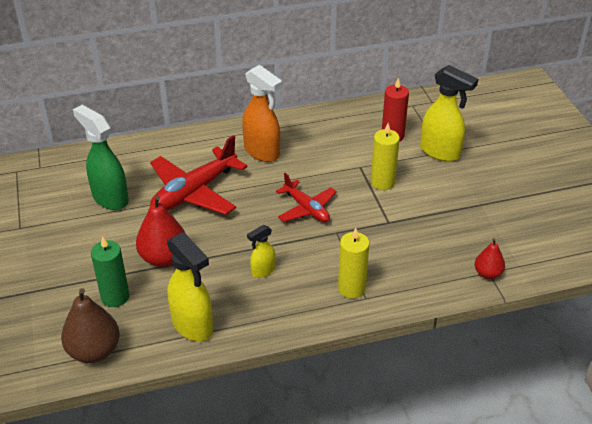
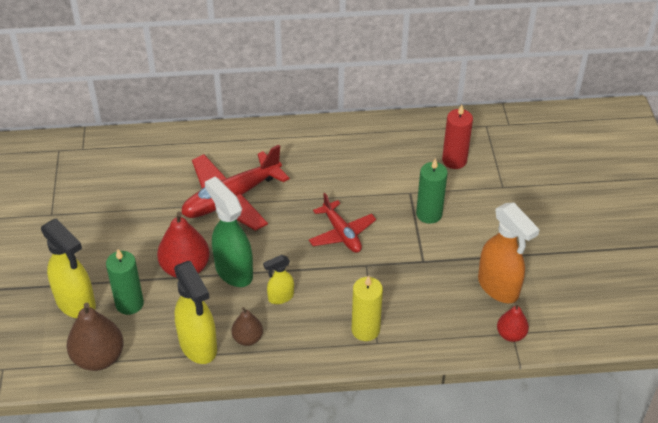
camera: 10 degrees right, 5 degrees up
(110, 198) = (145, 194): green spray bottle -> green spray bottle (233, 271)
(240, 312) = (247, 338): none -> brown pear
(262, 152) = (311, 161): orange spray bottle -> orange spray bottle (498, 287)
(382, 182) = (429, 214): yellow candle -> green candle
(440, 152) = (501, 187): yellow spray bottle -> yellow spray bottle (76, 304)

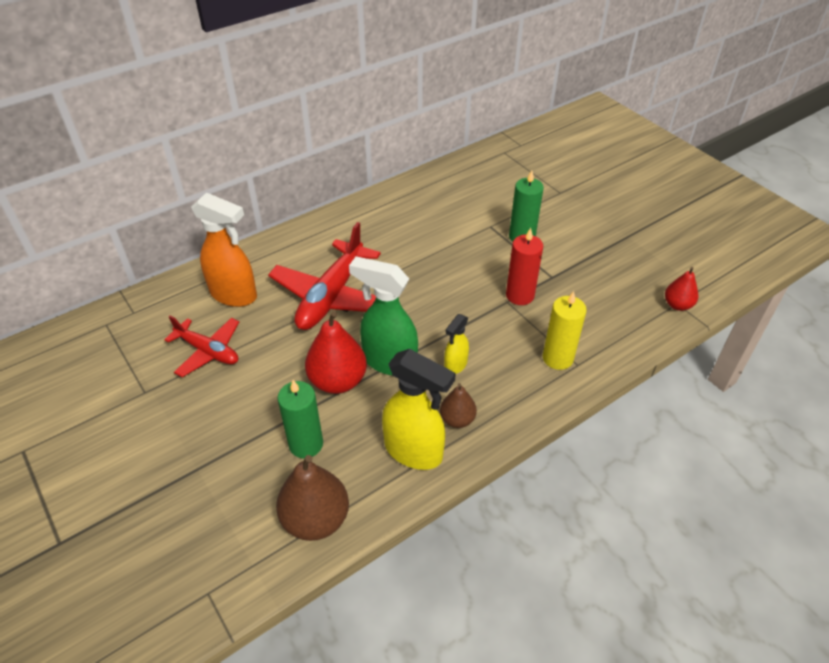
camera: 30 degrees left, 0 degrees up
(76, 304) = (245, 473): yellow spray bottle -> none
(341, 233) = (462, 284): red plane -> red plane (208, 351)
(454, 160) = (503, 187): red candle -> red candle (520, 295)
(498, 287) = (632, 271): orange spray bottle -> orange spray bottle (234, 295)

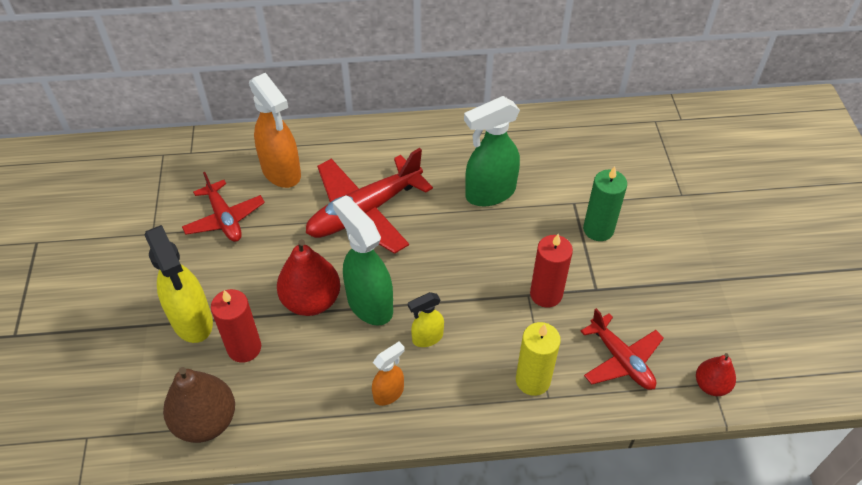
camera: 30 degrees right, 5 degrees up
(306, 444) = (244, 348): green candle -> red candle
(414, 451) = (329, 404): yellow spray bottle -> yellow spray bottle (192, 321)
(422, 244) = (489, 193): none -> green spray bottle
(457, 419) = (389, 393): brown pear -> orange spray bottle
(607, 316) = (621, 360): none -> red plane

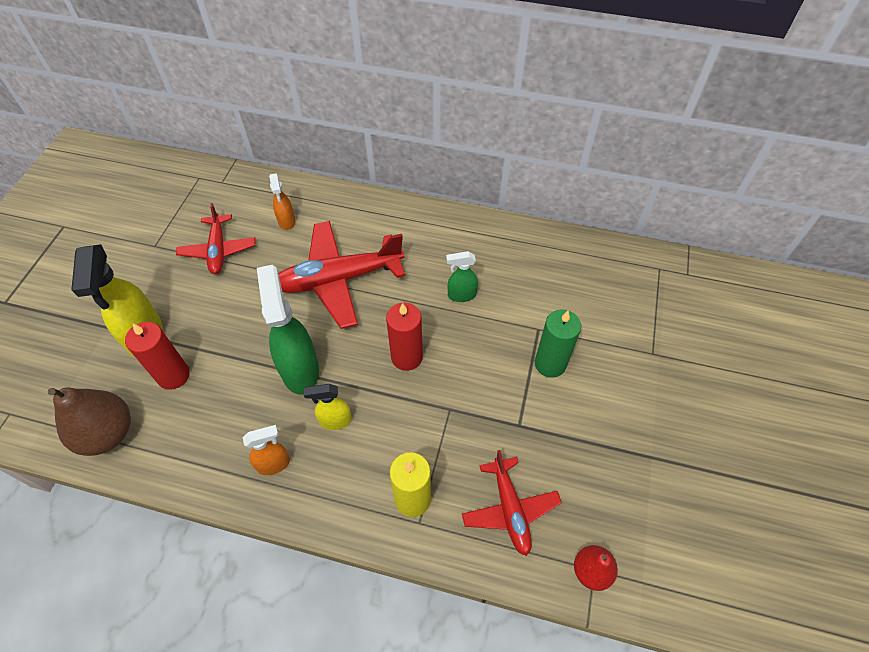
camera: 20 degrees right, 5 degrees up
(282, 172) = (286, 221): orange spray bottle -> orange spray bottle, size x0.53
(311, 301) = (251, 350): red pear -> none
(489, 193) = (461, 295): green spray bottle -> green spray bottle, size x0.53
(546, 294) = (467, 414): red candle -> red candle (406, 357)

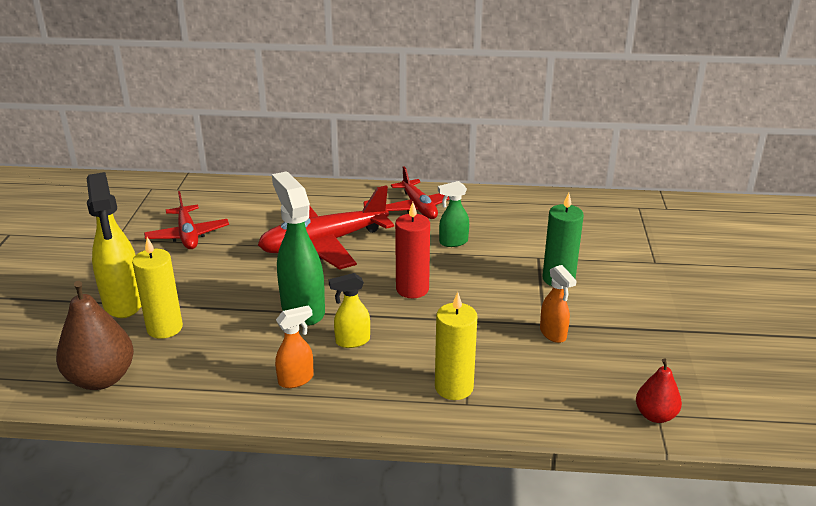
camera: 10 degrees left, 25 degrees down
(173, 375) = (164, 328): red candle -> yellow candle
(286, 221) = (255, 209): orange spray bottle -> orange spray bottle (553, 334)
(510, 509) = (556, 382): red plane -> red plane (418, 207)

